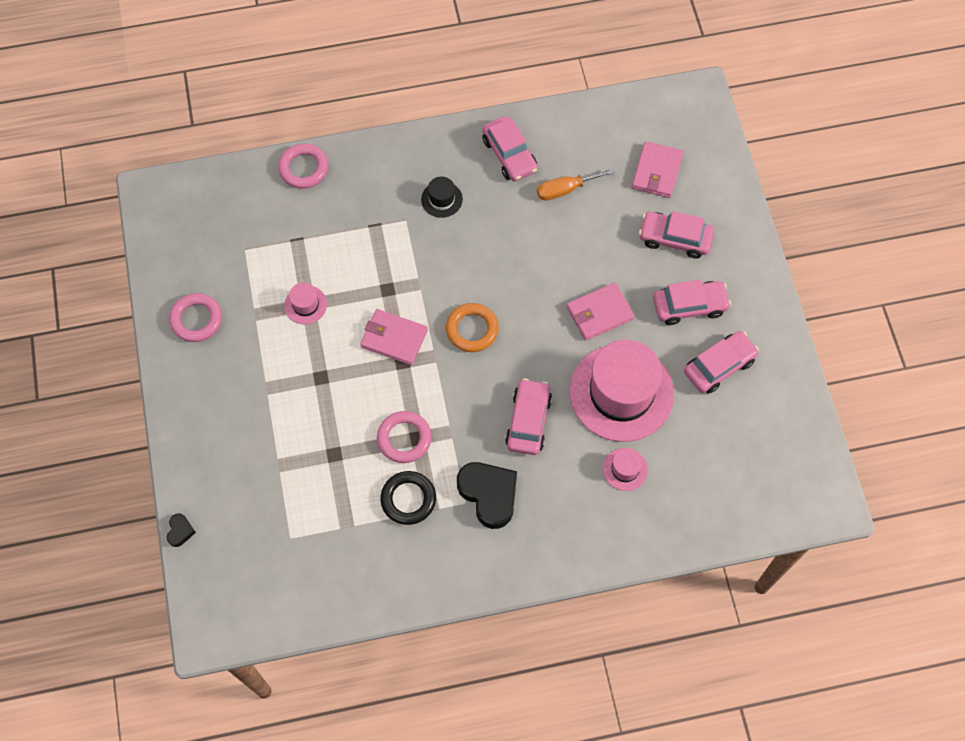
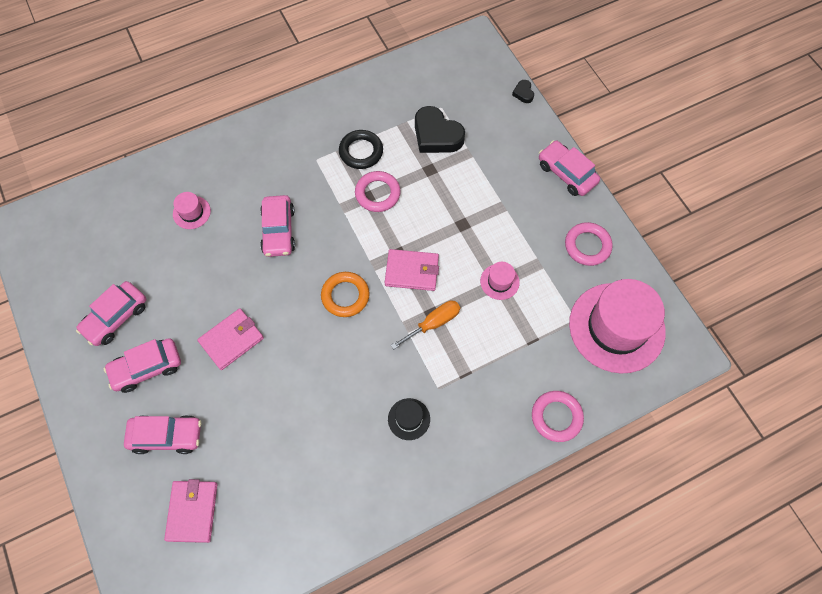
camera: 165 degrees right, 0 degrees up
(489, 494) = (298, 169): black heart -> black heart (436, 135)
(509, 155) = (353, 490): pink car -> pink car (566, 173)
(565, 189) = (286, 463): orange screwdriver -> orange screwdriver (433, 323)
(621, 393) = (202, 273): pink hat -> pink hat (616, 327)

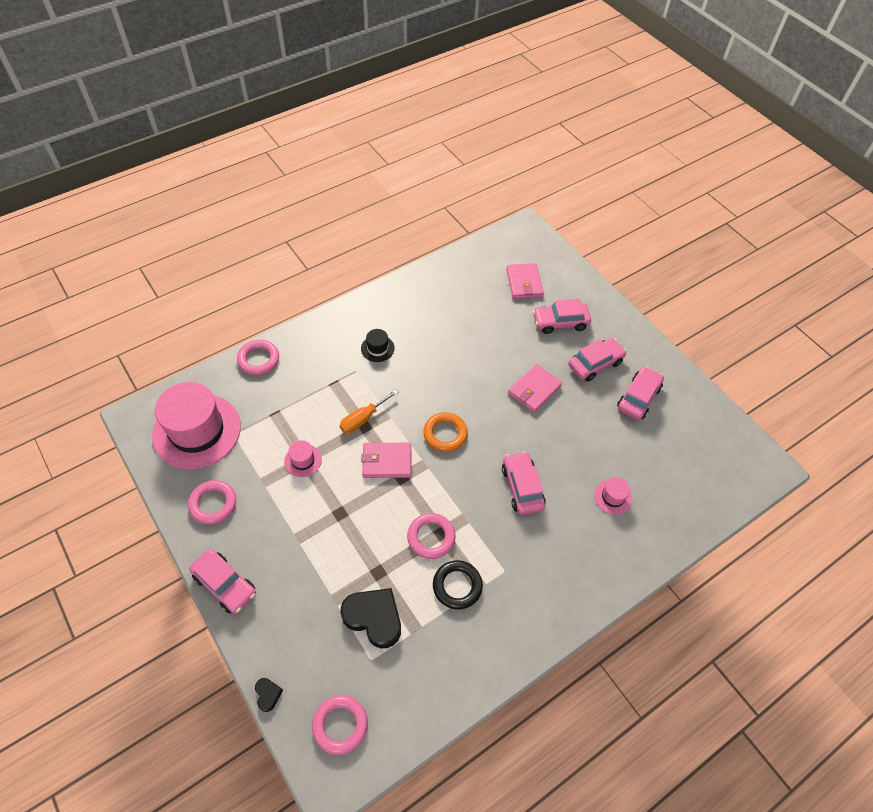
camera: 170 degrees right, 10 degrees down
(467, 70) = (340, 725): none -> pink ring

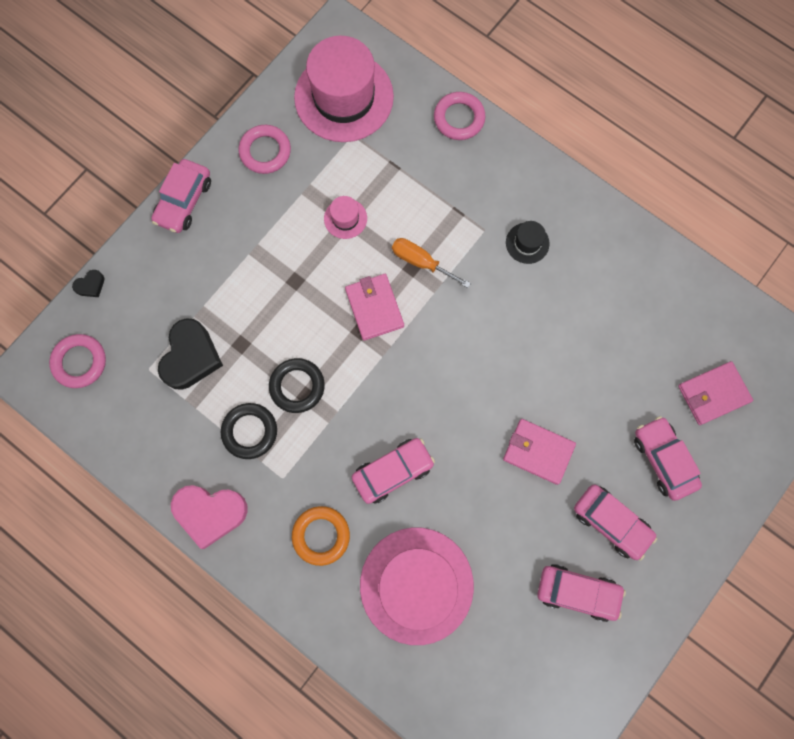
camera: 75 degrees right, 20 degrees up
(431, 537) = (297, 386): pink ring -> black ring
(445, 434) = (434, 361): orange ring -> orange ring (321, 535)
(518, 639) = (210, 513): none -> pink heart
(613, 497) = (416, 585): pink hat -> pink hat, size x2.37

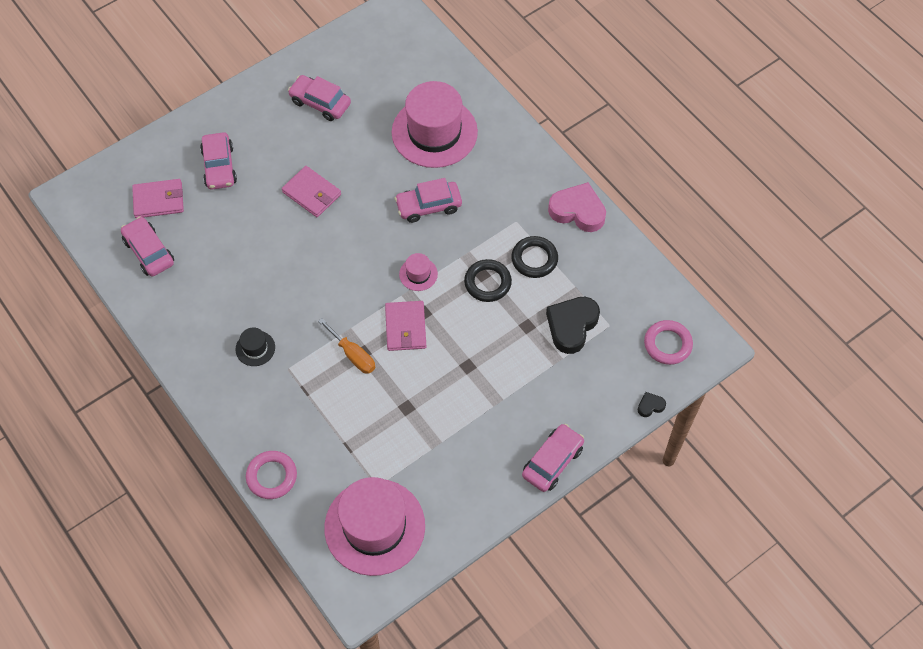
camera: 165 degrees left, 15 degrees down
(265, 151) = (465, 490): pink ring -> none
(321, 535) = (496, 177): orange ring -> none
(345, 218) = (408, 409): pink hat -> pink hat (418, 274)
(611, 522) = (277, 137): pink car -> pink car (149, 252)

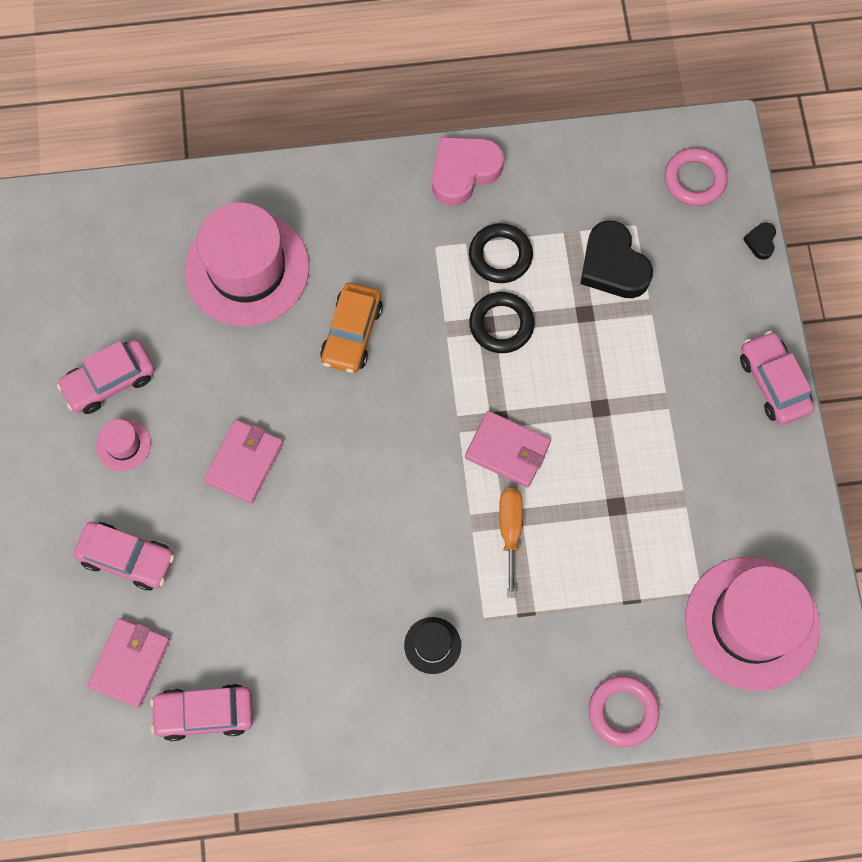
camera: 60 degrees left, 10 degrees up
(312, 193) = (244, 462): pink wallet -> pink wallet turned 45 degrees counterclockwise
(353, 355) = (510, 531): orange screwdriver -> orange screwdriver turned 75 degrees counterclockwise
(418, 274) = (442, 397): pink hat -> pink hat (123, 444)
(428, 206) = (352, 333): pink car -> orange car

